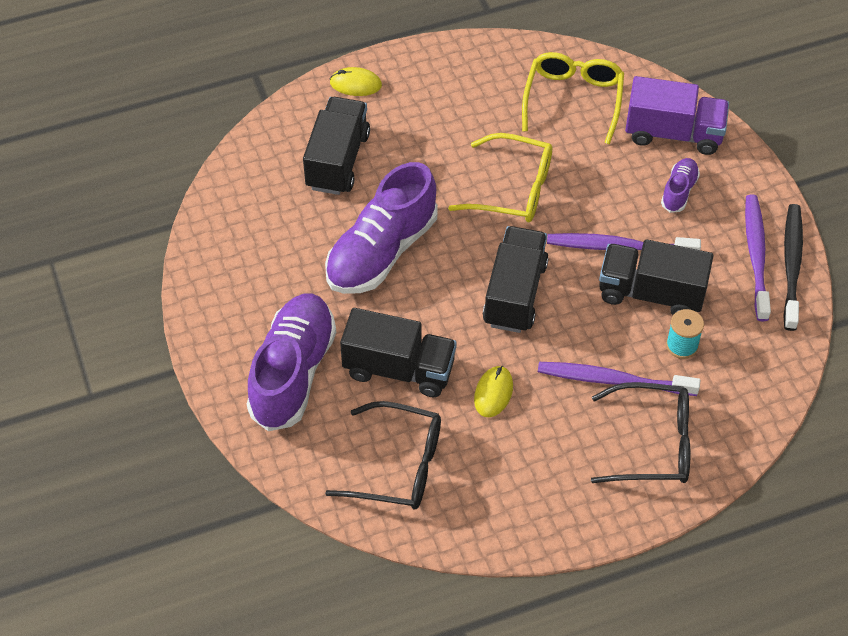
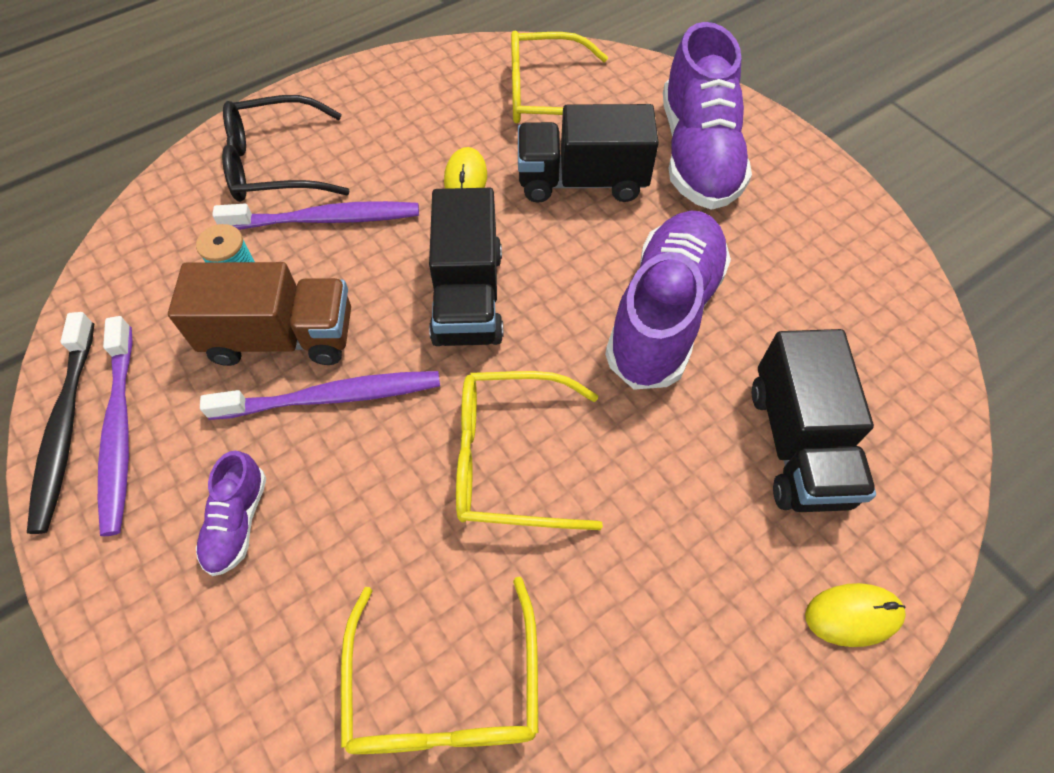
camera: 165 degrees right, 5 degrees up
(398, 466) = (545, 95): black glasses -> yellow glasses
(651, 293) = (281, 337): black truck -> brown truck
(673, 133) = (245, 652): purple truck -> none

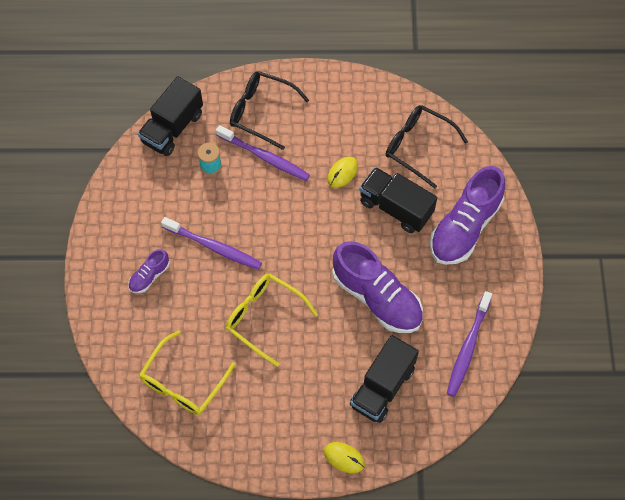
camera: 35 degrees right, 5 degrees up
(65, 428) = (108, 196): black toothbrush -> none
(119, 431) = (127, 210): purple toothbrush -> purple toothbrush (467, 348)
(281, 337) = (210, 206): brown truck -> none
(468, 297) = (299, 236): black truck -> black truck (173, 128)
(545, 95) = (418, 146): yellow glasses -> black glasses
(664, 314) = (377, 297): purple shoe -> purple shoe turned 75 degrees clockwise

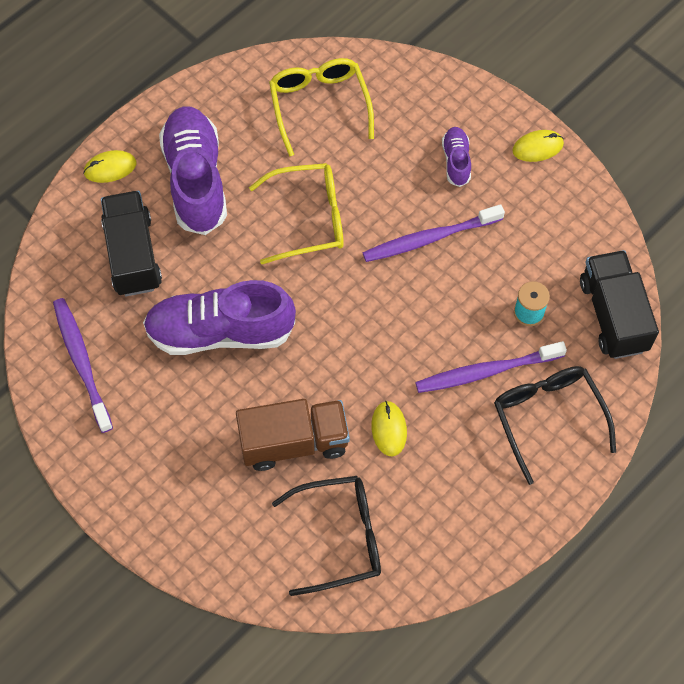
camera: 135 degrees right, 0 degrees up
(99, 243) = (537, 147): none -> yellow mouse
(261, 112) = (548, 418): black glasses -> black glasses turned 90 degrees counterclockwise
(395, 207) = (294, 442): black truck -> brown truck
(464, 227) = (199, 488): purple shoe -> purple shoe (196, 179)

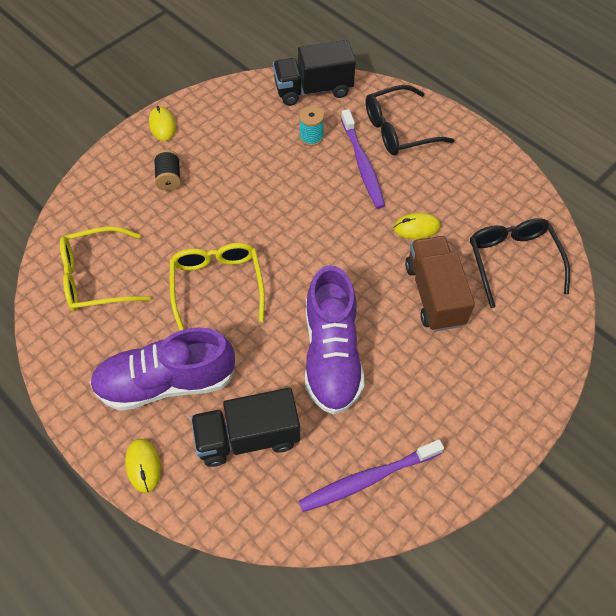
camera: 90 degrees left, 5 degrees down
(429, 239) = (242, 198): purple toothbrush -> none
(456, 161) = (169, 178): purple shoe -> black spool

